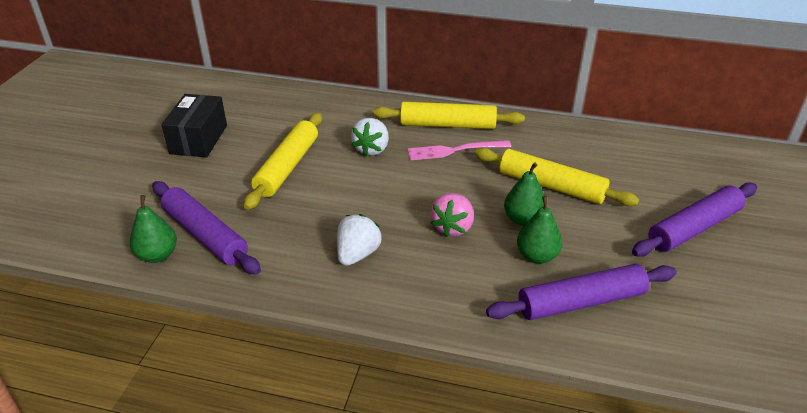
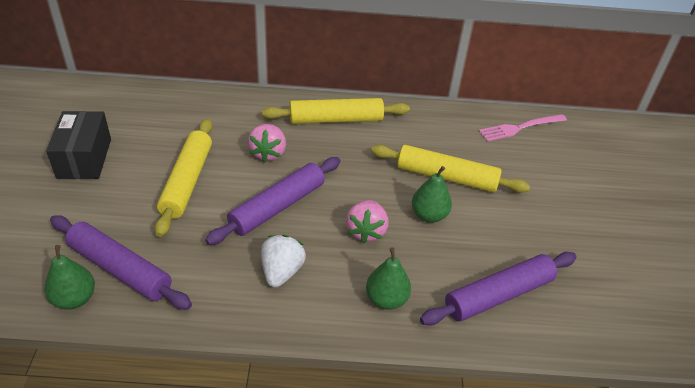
camera: 15 degrees left, 5 degrees up
(372, 149) = (268, 153): white strawberry -> pink strawberry
(455, 150) = (349, 147): pink fork -> pink fork (520, 128)
(537, 256) = (450, 252): green pear -> green pear (386, 299)
(693, 228) = (578, 207): purple rolling pin -> purple rolling pin (277, 207)

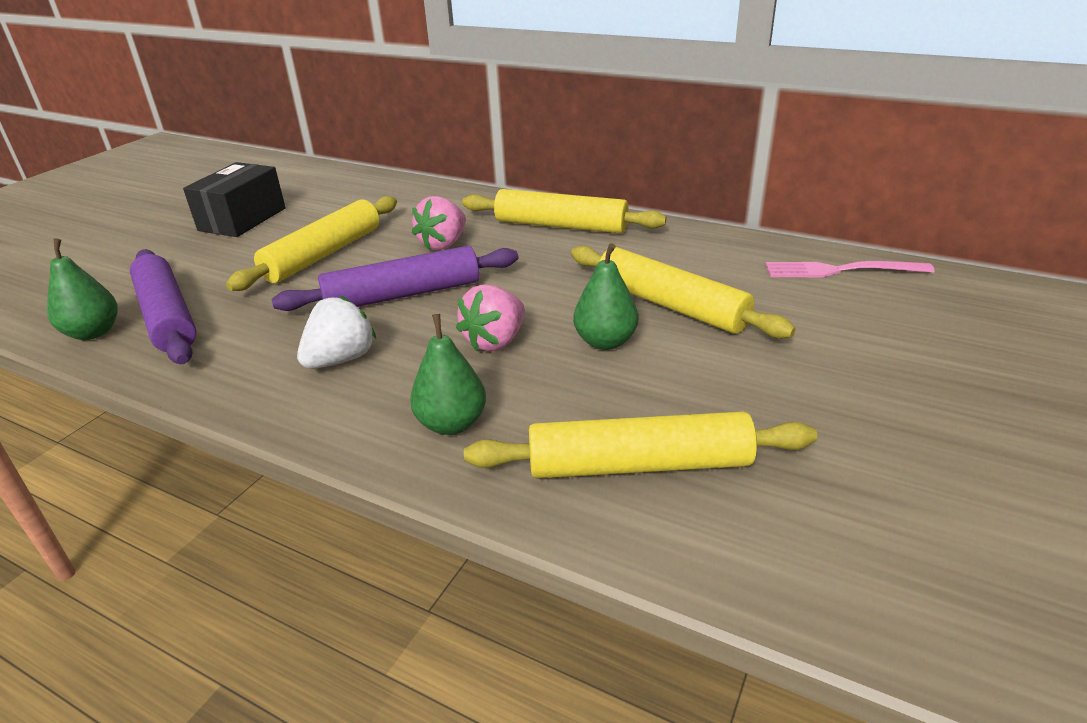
camera: 30 degrees right, 10 degrees down
(498, 295) = (639, 465): purple rolling pin -> yellow rolling pin

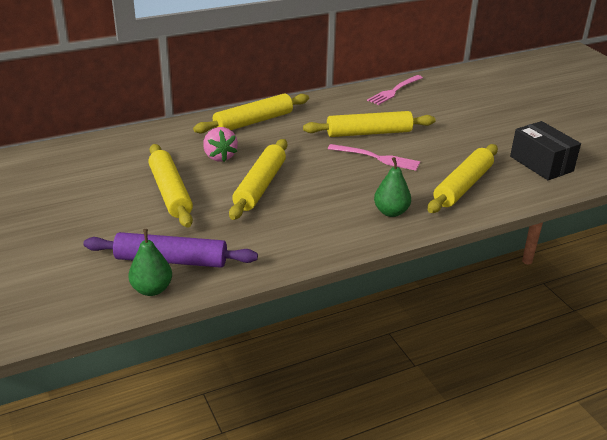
camera: 55 degrees left, 0 degrees up
(242, 219) = (61, 204): black box -> black box (541, 164)
(341, 359) = (301, 221): white strawberry -> none
(403, 294) = (260, 186): purple rolling pin -> yellow rolling pin
(495, 341) = (341, 180): pink strawberry -> none
(605, 342) = (377, 158): green pear -> pink fork

